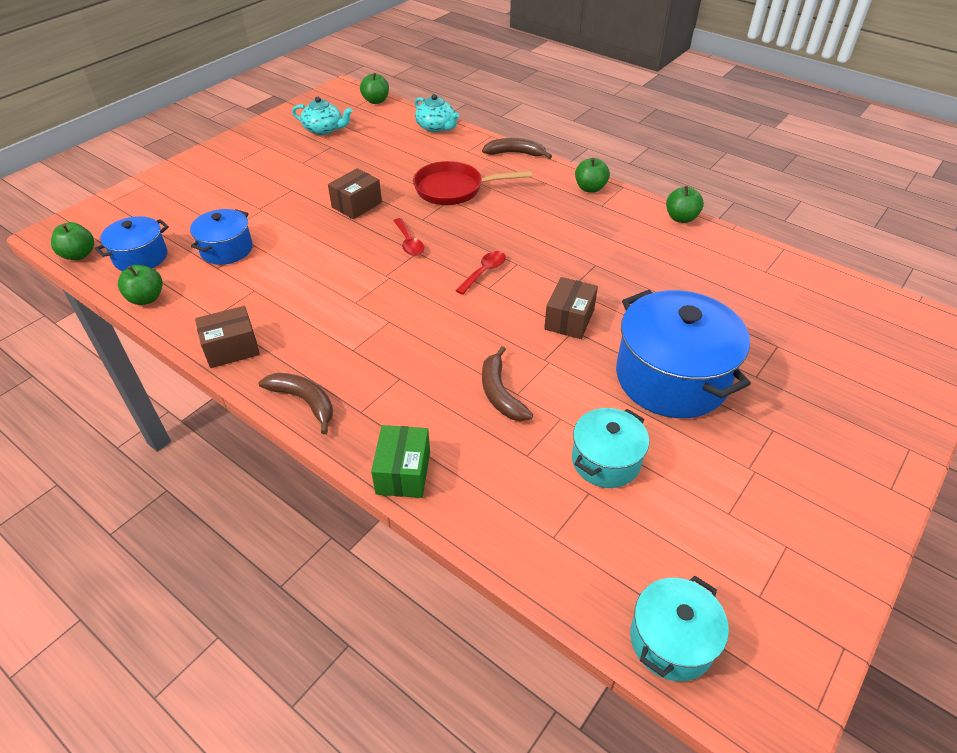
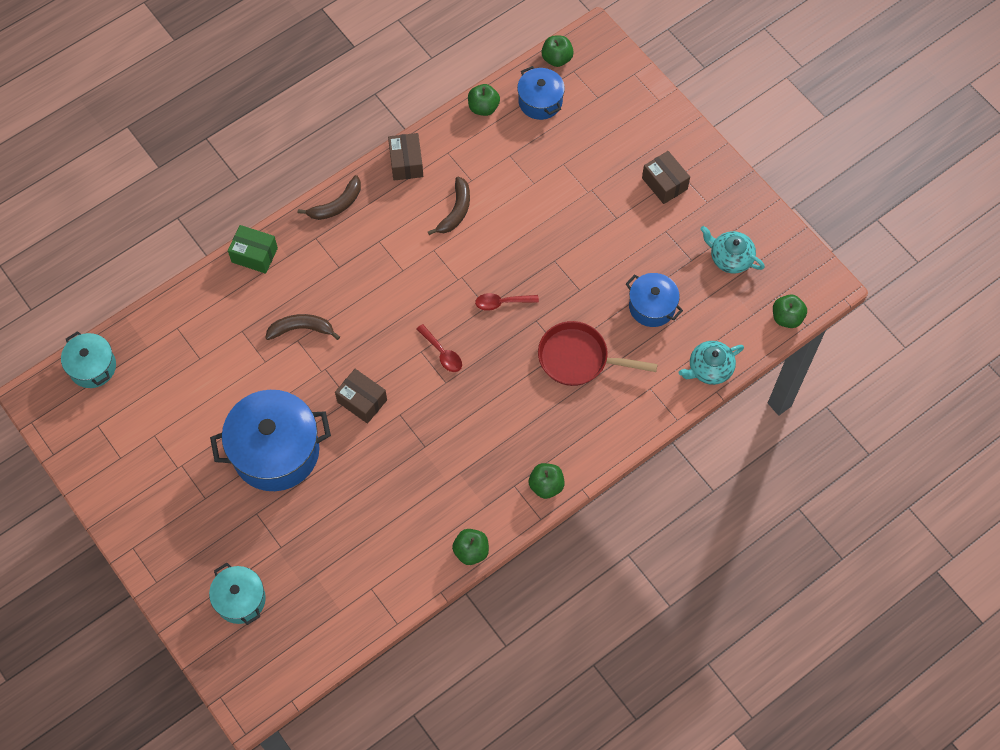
camera: 105 degrees right, 20 degrees up
(226, 249) = (533, 162): blue pot -> blue pot (652, 306)
(324, 129) = (730, 257): turquoise teapot -> turquoise teapot turned 90 degrees clockwise
(356, 205) = (574, 269): brown box -> brown box (664, 183)
(454, 189) = (578, 358): red pan -> red pan turned 90 degrees counterclockwise
(515, 153) = (633, 434): brown banana -> brown banana (456, 211)
(605, 461) = (219, 377): turquoise pot -> turquoise pot (240, 599)

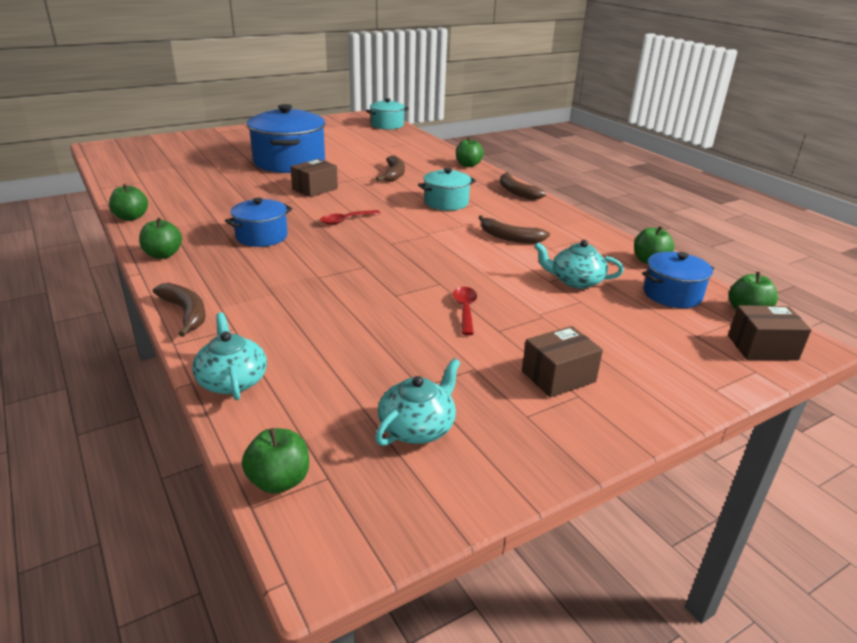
camera: 95 degrees right, 35 degrees down
(240, 599) = (180, 148): turquoise pot -> turquoise pot (446, 203)
(254, 255) = (468, 165): green box -> green apple
(406, 163) = (566, 220): brown box -> brown box (762, 348)
(502, 303) = (392, 251): red spoon -> red spoon (465, 310)
(531, 165) = (575, 281): none -> turquoise teapot
(578, 358) = (303, 286): red pan -> none
(636, 428) = (186, 313): none -> brown banana
(652, 306) = (353, 343): blue pot -> blue pot (261, 237)

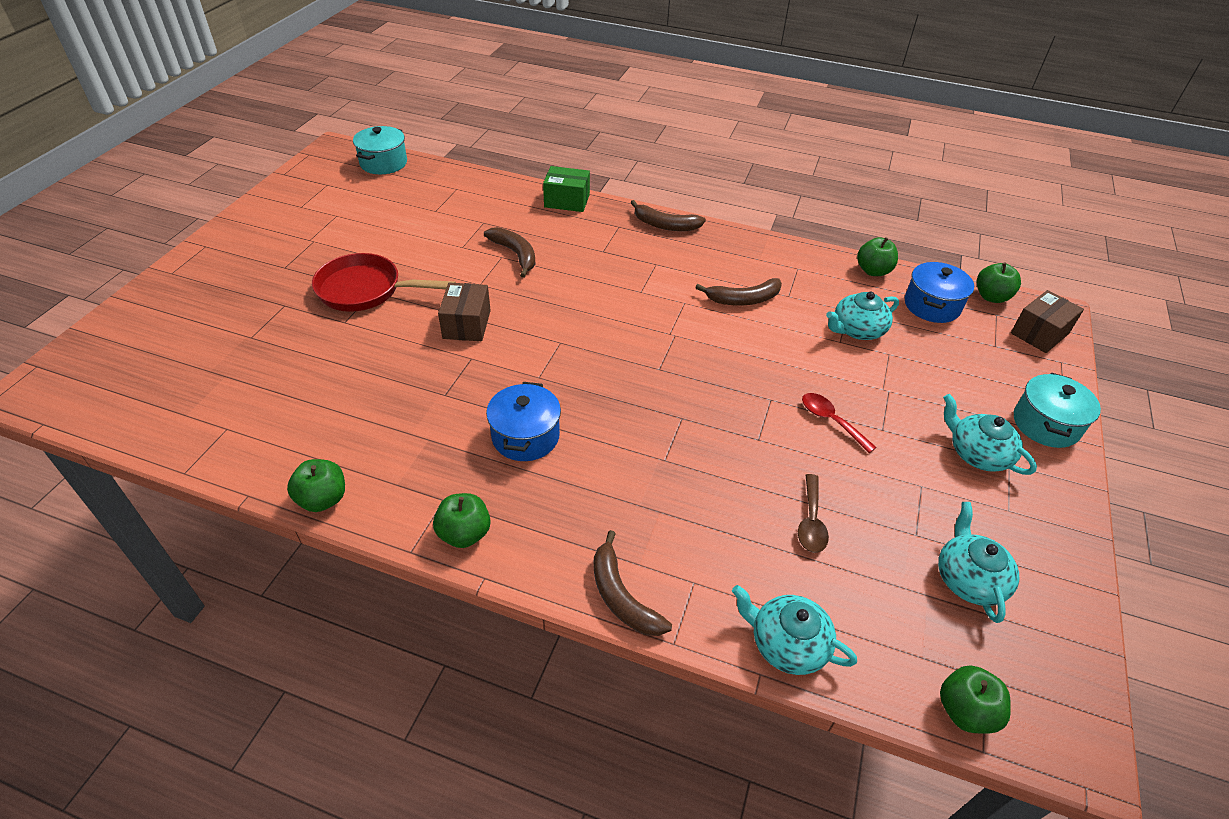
camera: 40 degrees left, 15 degrees up
(186, 313) = (622, 597): brown banana -> brown banana turned 135 degrees counterclockwise
(289, 162) = (366, 290): blue pot -> red pan
(346, 220) = (572, 359): red spoon -> none
(356, 343) = (811, 522): none -> brown spoon
(446, 203) = (626, 276): turquoise pot -> turquoise pot (1045, 424)
(468, 165) = (567, 201): green apple -> green box
(558, 377) = (977, 453): brown box -> turquoise teapot

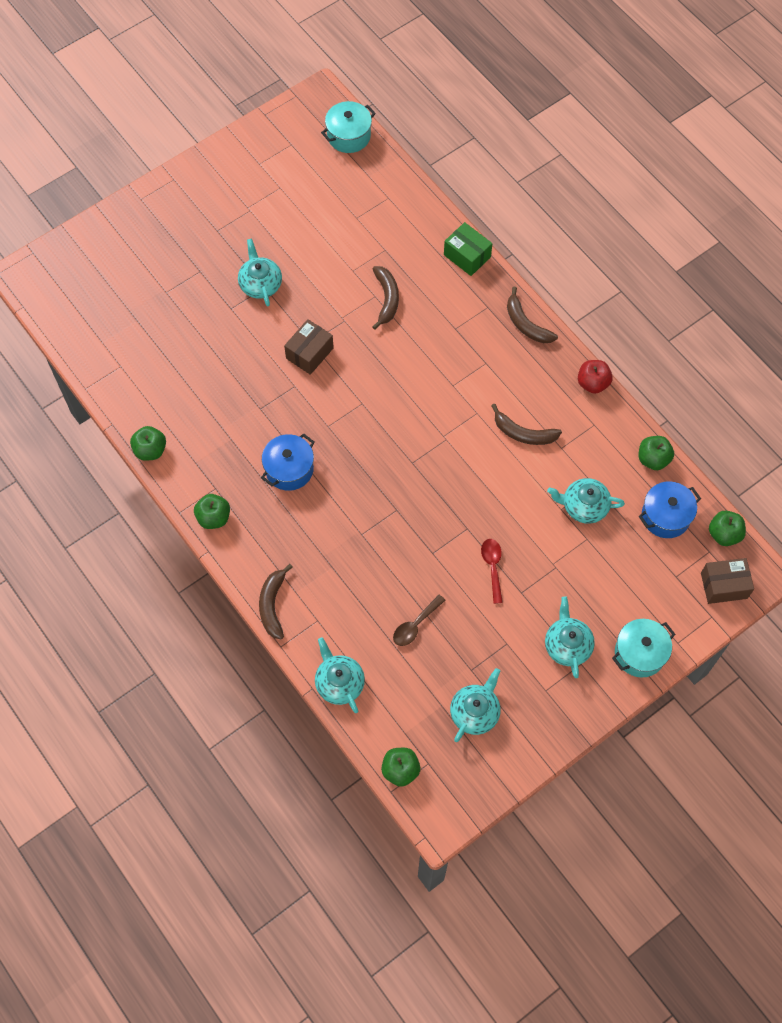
camera: 35 degrees right, 20 degrees up
(366, 290) = (260, 283): red pan -> turquoise teapot
(764, 241) = (592, 383): none -> red apple

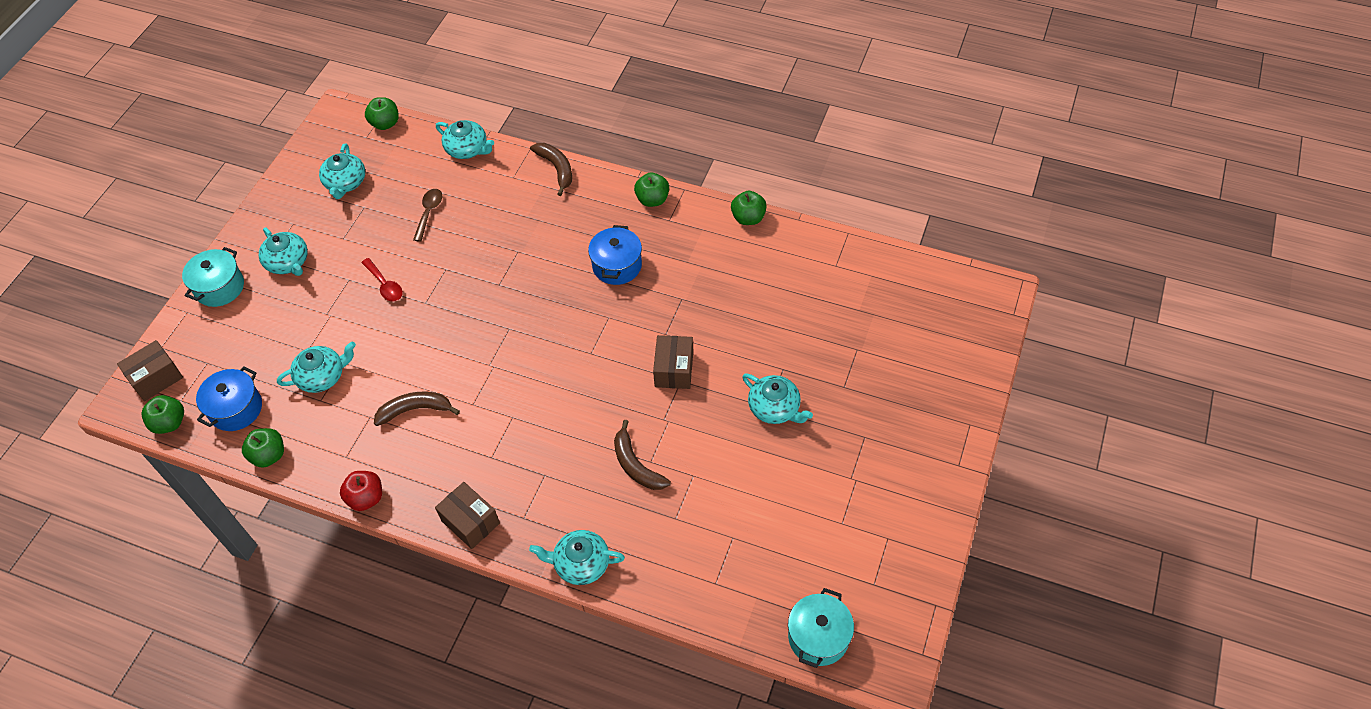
camera: 150 degrees right, 10 degrees down
(467, 256) = (580, 564): green box -> turquoise teapot
(526, 324) = (470, 522): brown banana -> brown box

